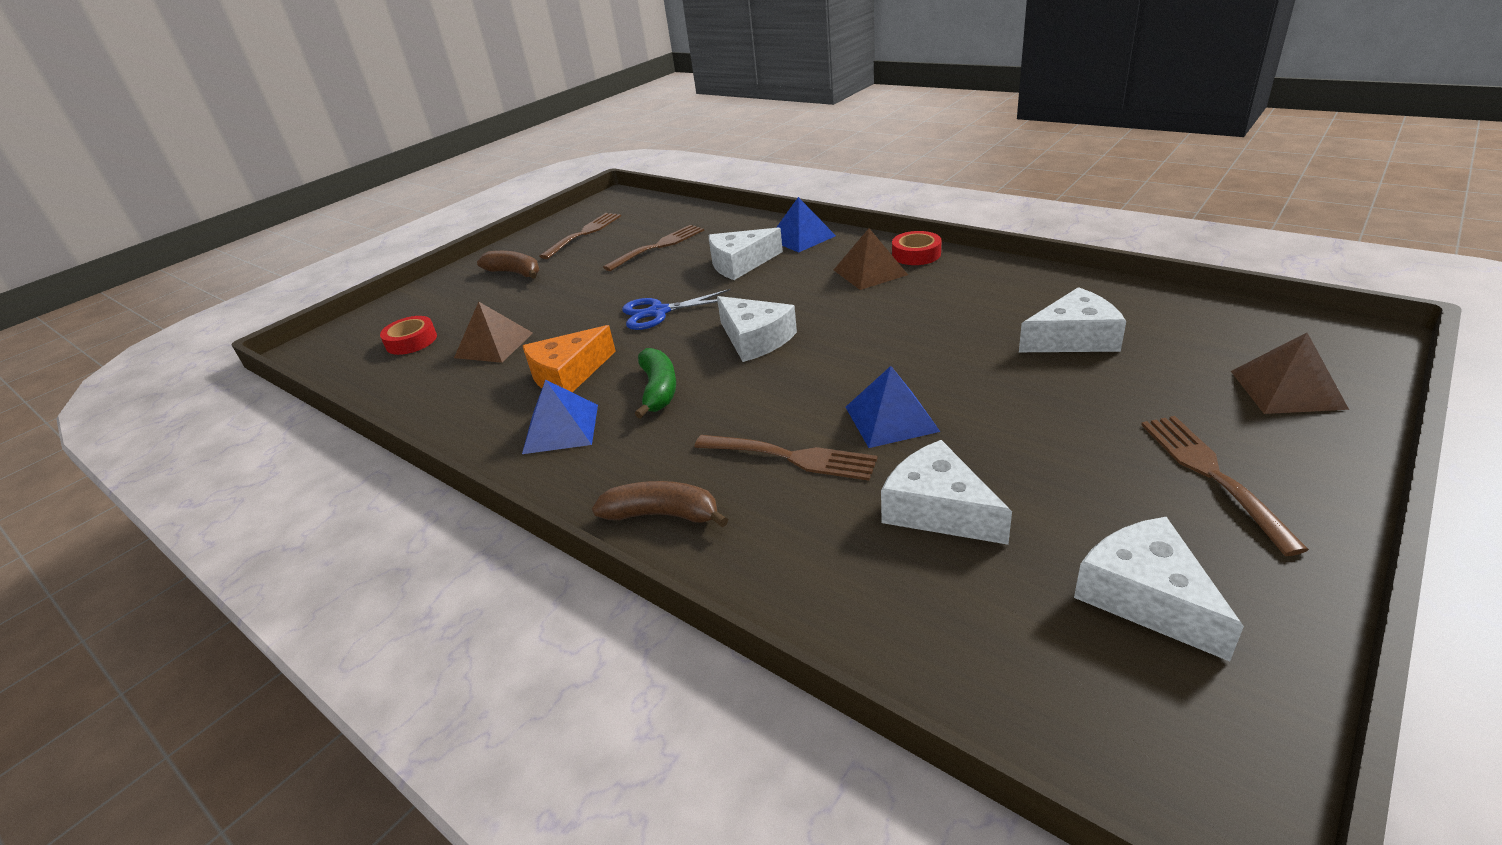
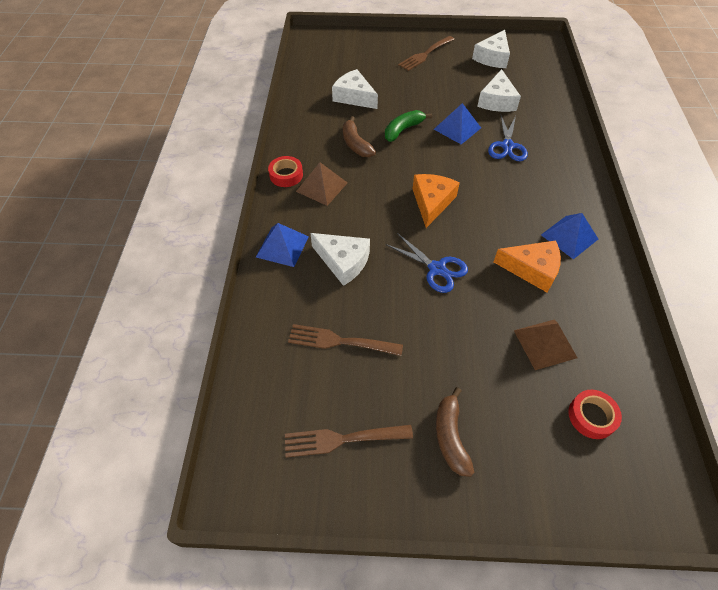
camera: 130 degrees left, 20 degrees up
(658, 390) = (507, 216): green banana -> green banana (403, 130)
(663, 515) = (573, 165): brown banana -> brown banana (355, 144)
(755, 339) = (432, 202): white cheese -> orange cheese
(790, 457) = (507, 146): brown fork -> blue scissors
(1287, 389) = (359, 46): brown pyramid -> none

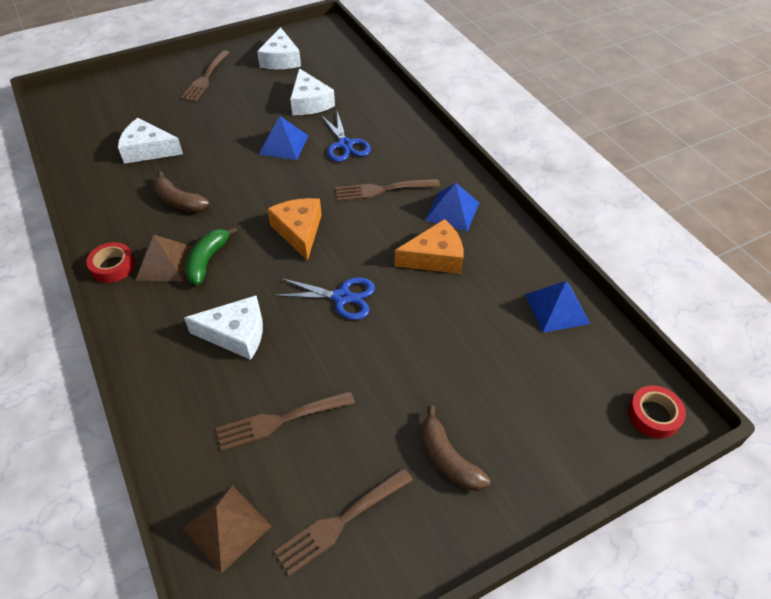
camera: 30 degrees left, 5 degrees down
(282, 246) = (154, 348): blue pyramid -> blue pyramid (557, 308)
(403, 130) = (225, 166): green banana -> green banana (207, 260)
(518, 195) = (383, 190): none -> brown fork
(545, 344) = (485, 323): brown pyramid -> brown pyramid (227, 527)
(591, 416) = (562, 371): red tape -> red tape (653, 415)

